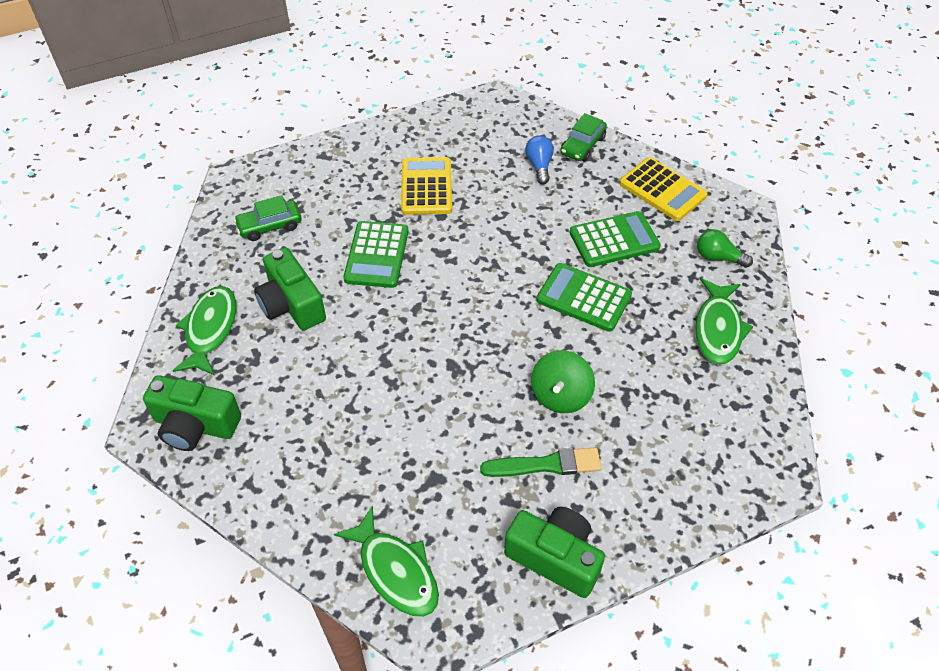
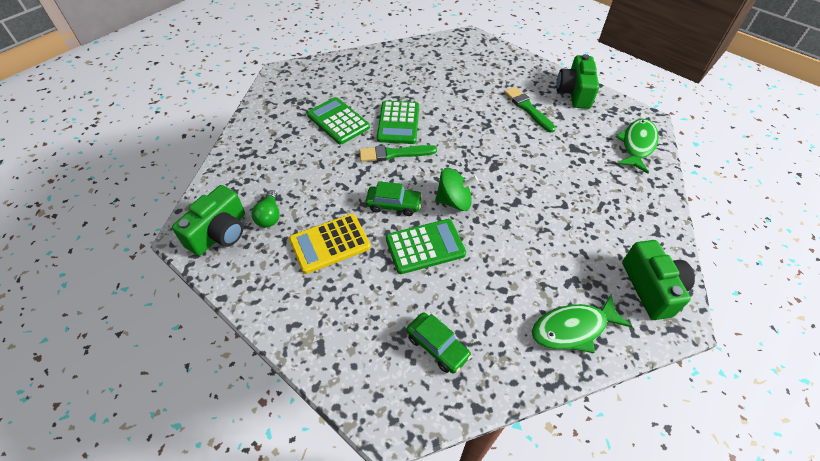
camera: 115 degrees left, 0 degrees up
(291, 304) = (509, 282): green camera -> green camera (219, 233)
(527, 275) = (394, 154): none -> green brush
(539, 166) = (274, 179): blue light bulb -> none
(560, 395) = (479, 114): green spinning top -> green spinning top (454, 201)
(582, 145) = (239, 161): green car -> green car (394, 205)
(662, 190) = (276, 110): yellow calculator -> none
(718, 257) = (330, 76): green light bulb -> green light bulb (269, 216)
(718, 329) = (389, 67): green fish -> none

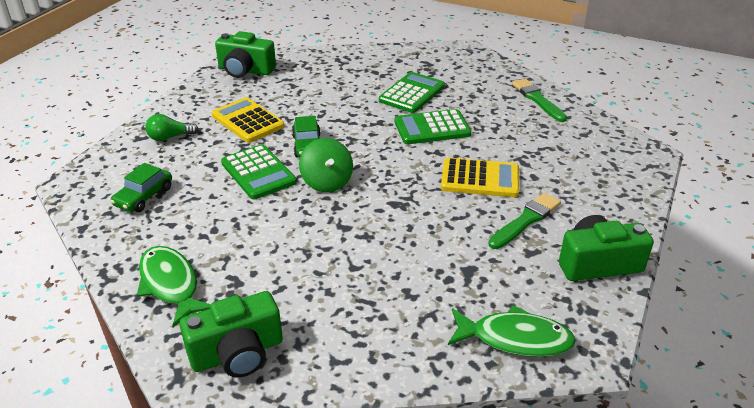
camera: 75 degrees right, 15 degrees down
(269, 216) = (270, 87): green light bulb -> green light bulb (169, 137)
(394, 154) = (381, 134): green brush -> green brush (537, 99)
(475, 116) = (480, 179): none -> yellow calculator

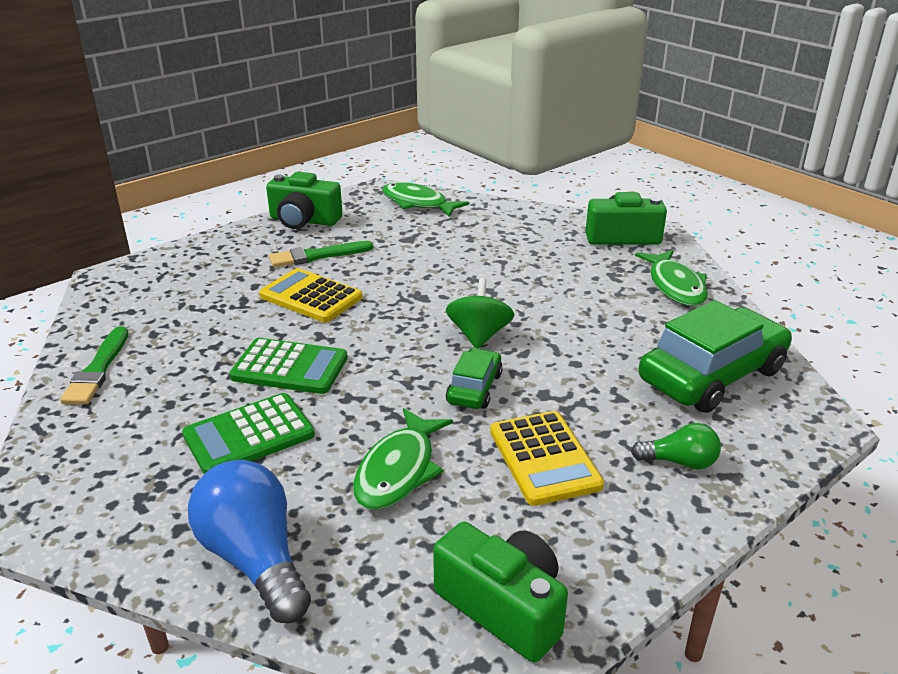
camera: 155 degrees left, 5 degrees down
(144, 197) = (711, 375): green car -> green car, size x1.95
(258, 173) = (557, 368): green calculator -> none
(321, 98) = (398, 470): none -> green fish
(357, 60) = (254, 558): none -> blue light bulb

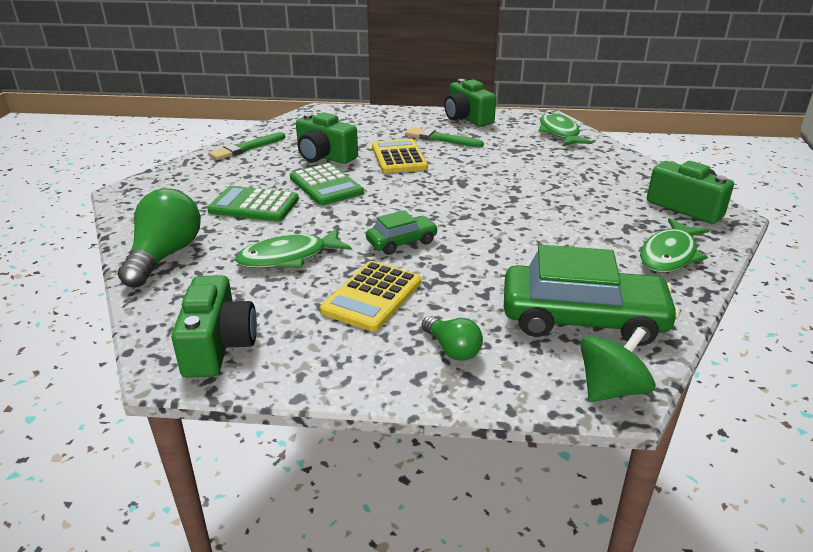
camera: 45 degrees right, 0 degrees up
(224, 333) = (324, 156): none -> green camera
(254, 558) = (165, 255): blue light bulb -> green light bulb
(479, 335) = (458, 218): green spinning top -> green spinning top (611, 389)

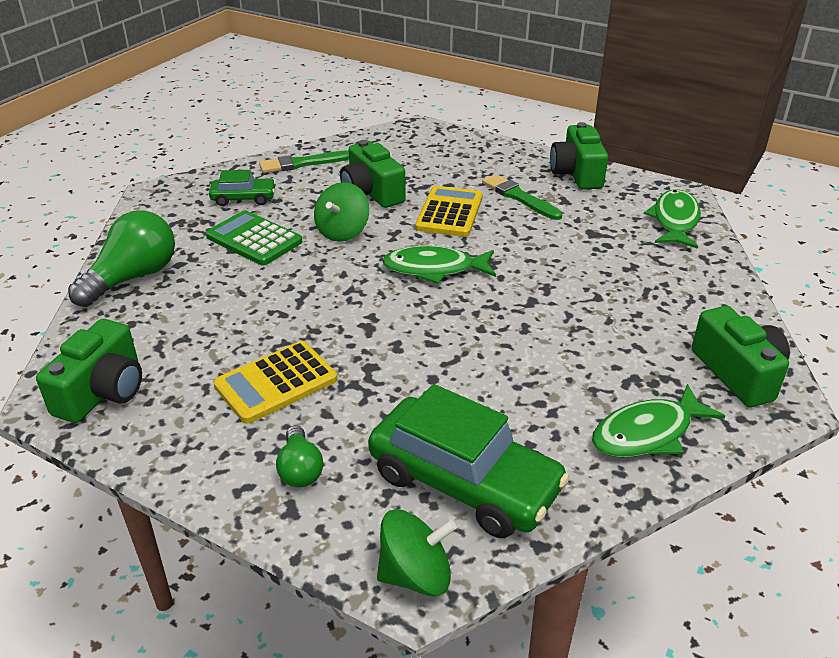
camera: 25 degrees right, 5 degrees up
(288, 257) = (236, 312): green fish -> green fish (434, 269)
(326, 185) = (342, 232): green calculator -> green spinning top
(402, 242) = (359, 325): green car -> green car (244, 198)

